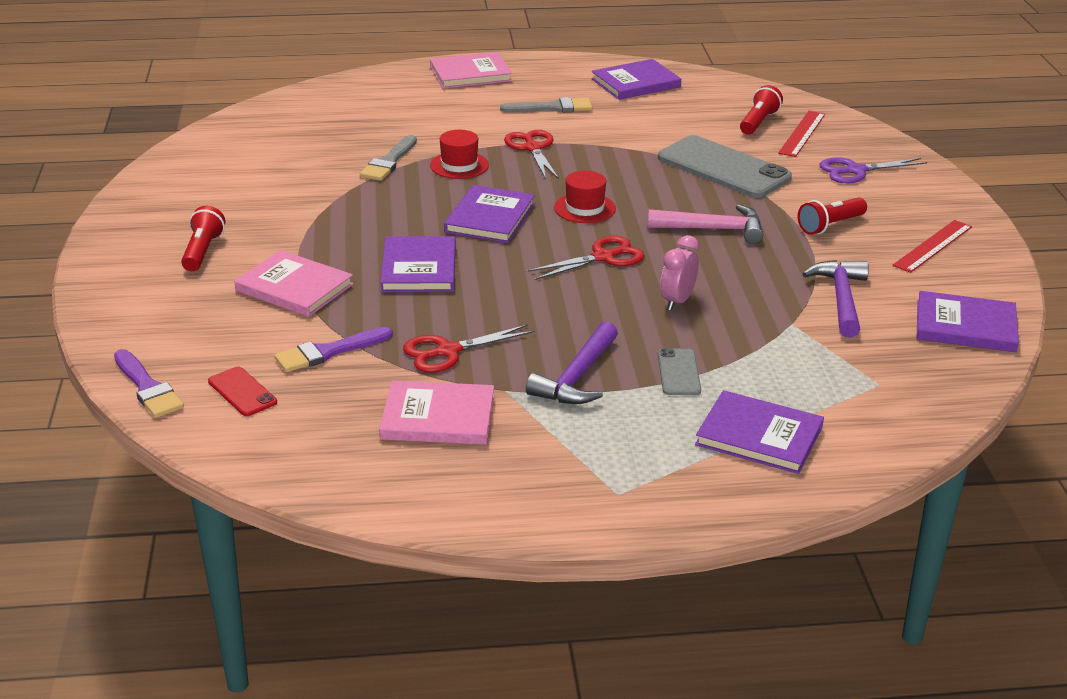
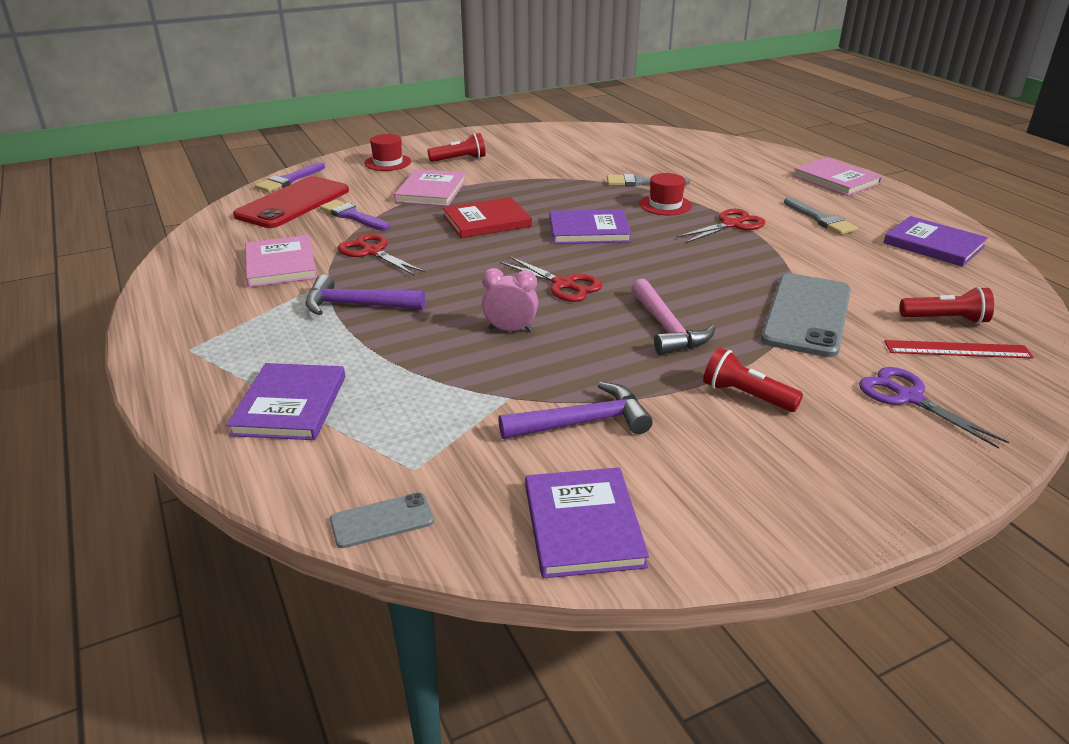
camera: 70 degrees right, 0 degrees up
(242, 392) = (293, 203): red phone -> red phone, size x2.11
(419, 268) = (487, 221): purple book -> red book
(584, 208) = (645, 263): red hat -> red hat (388, 162)
(679, 372) = (384, 349): grey phone -> grey phone (382, 521)
(933, 246) = (771, 479): red ruler -> none

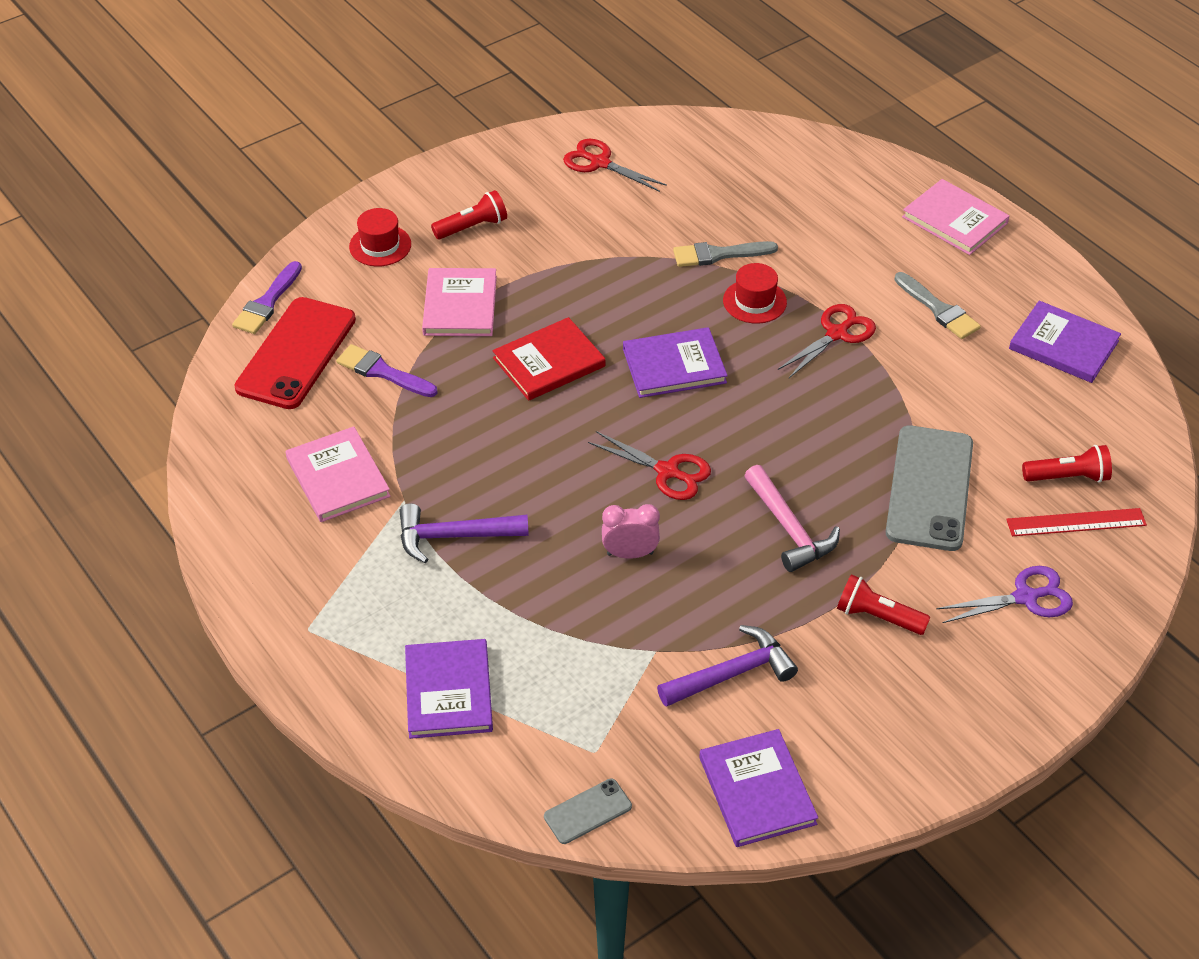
camera: 10 degrees left, 15 degrees up
(372, 252) = (434, 440): red scissors -> red scissors (599, 163)
(907, 397) = (1026, 597): purple scissors -> purple scissors turned 120 degrees clockwise

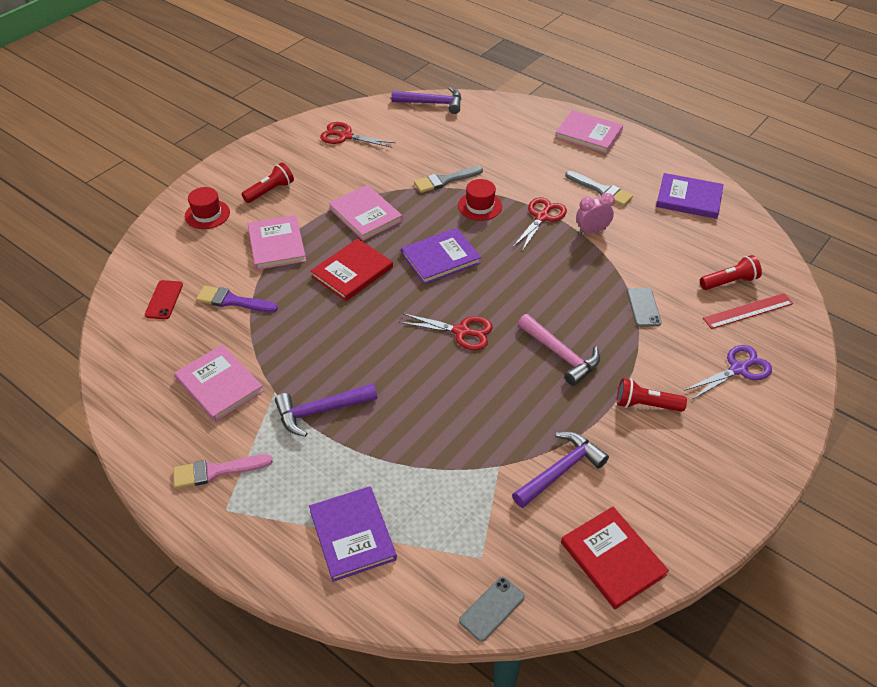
camera: 15 degrees left, 0 degrees up
(267, 302) = (133, 268): purple brush -> none
(296, 353) = (164, 300): red phone -> red phone, size x0.47
(307, 582) = (216, 471): none -> pink brush
(591, 285) = (365, 215): none -> pink book
(630, 553) = (455, 396): pink clock -> pink clock (592, 231)
(741, 132) = (432, 103): none -> purple hammer
(757, 790) = (612, 558): purple book -> red book
(929, 488) = (643, 307): grey phone -> grey phone, size x0.47

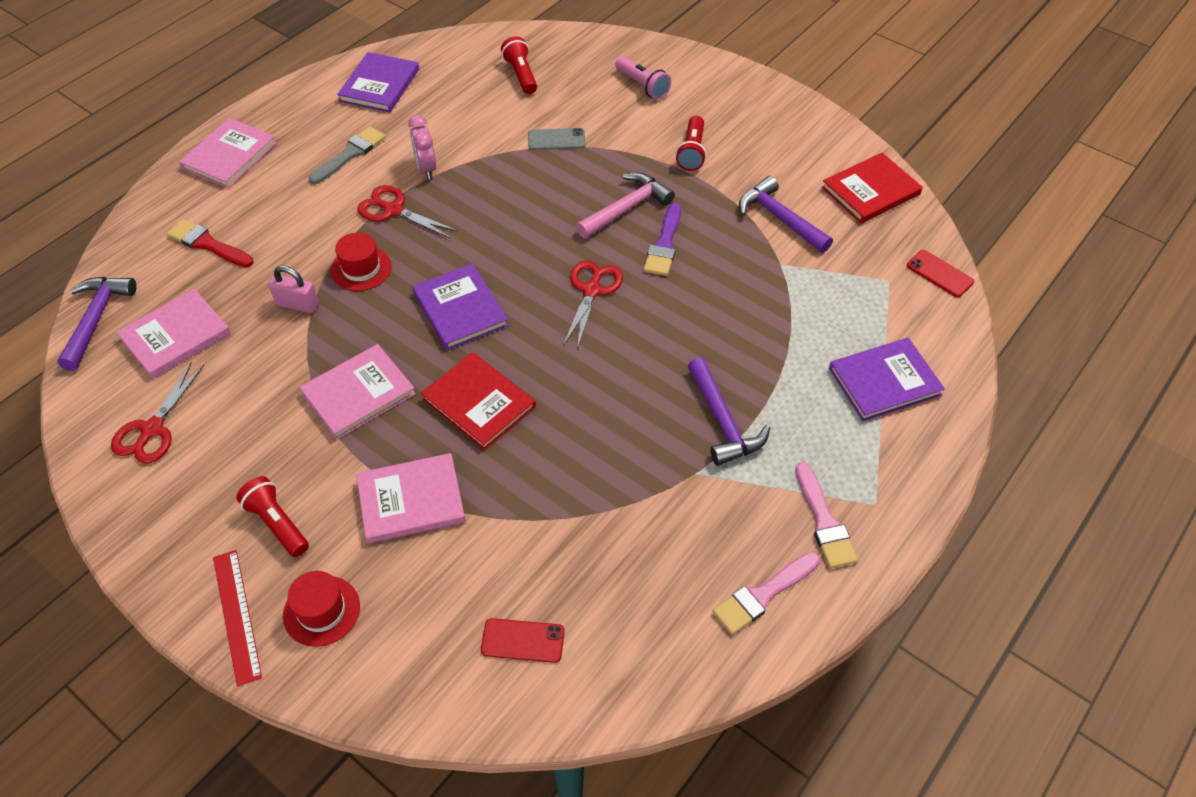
camera: 90 degrees left, 5 degrees up
(163, 426) = (763, 595): none -> pink brush
(219, 385) = (688, 538): pink book -> pink book (175, 336)
(233, 301) = (529, 544): purple brush -> purple brush (664, 244)
(445, 180) = (297, 304): grey brush -> pink padlock
(492, 609) = (940, 273): grey phone -> red phone
(499, 136) = (207, 244): none -> red brush
(738, 369) = (642, 86): purple scissors -> pink flashlight
(748, 311) = (564, 68): red ruler -> red ruler (237, 615)

